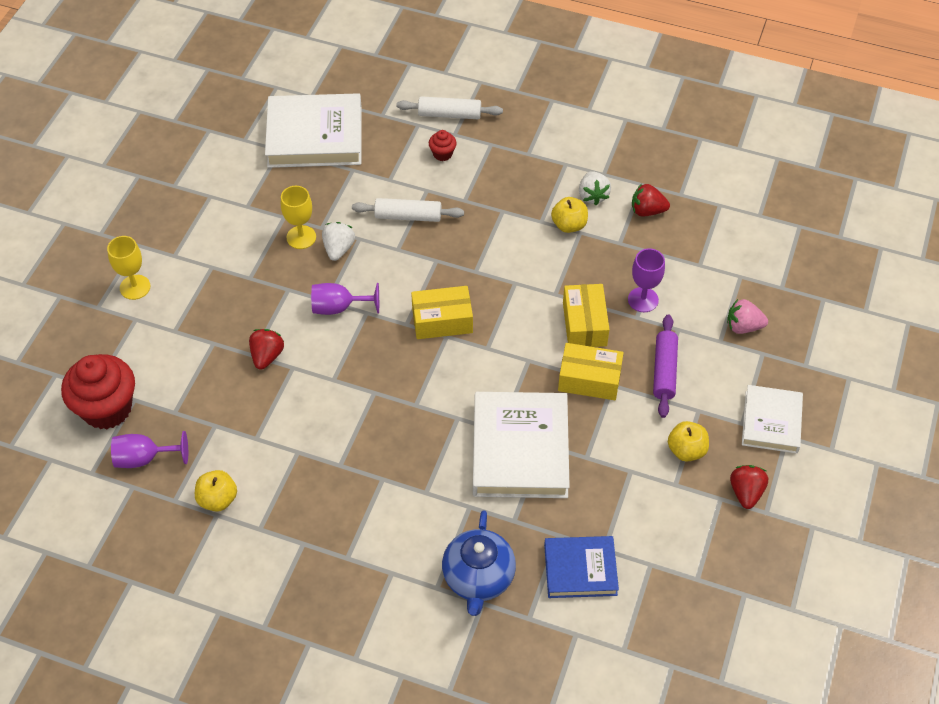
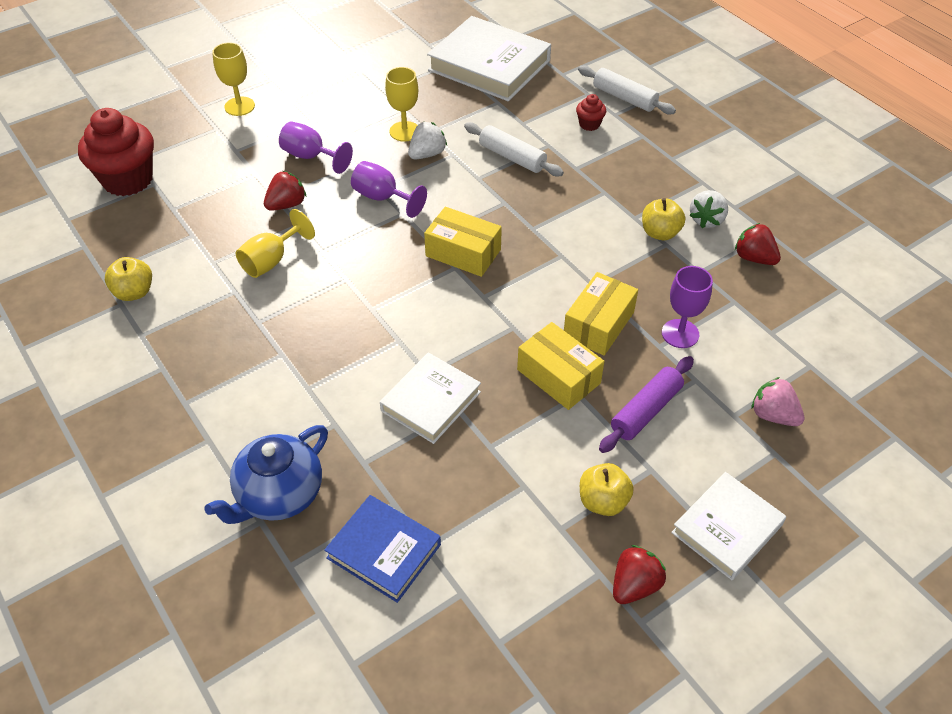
camera: 35 degrees right, 5 degrees down
(144, 458) = (114, 230): purple goblet -> purple goblet (310, 157)
(302, 410) = (271, 261): none -> yellow goblet
(520, 449) = (431, 401): white book -> white book, size x0.60

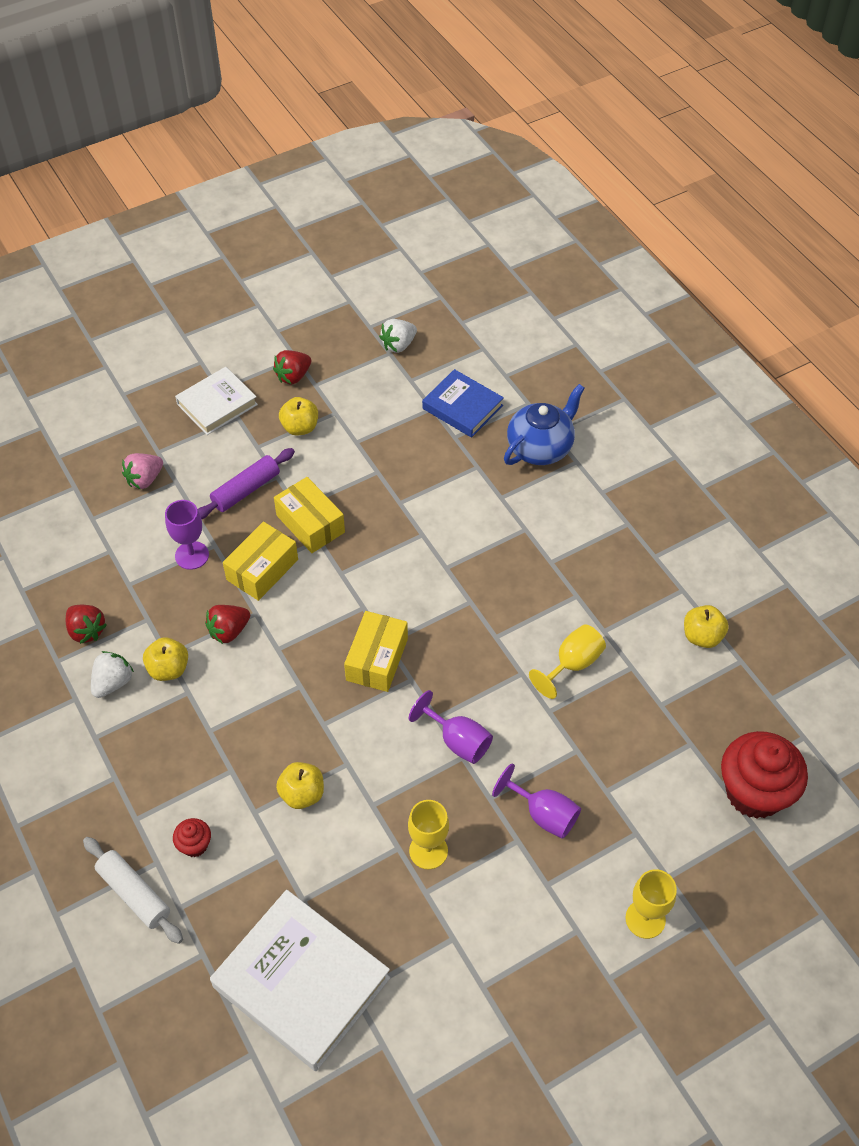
camera: 175 degrees left, 5 degrees up
(287, 205) = (564, 739): red strawberry -> red strawberry (229, 631)
(427, 154) = (403, 807): white strawberry -> white strawberry (398, 345)
(431, 401) = (421, 510): white book -> none
(463, 253) = (377, 659): yellow box -> yellow box turned 75 degrees clockwise
(512, 157) = (302, 794): white rolling pin -> yellow apple
(773, 415) = (144, 479): pink strawberry -> pink strawberry turned 90 degrees clockwise

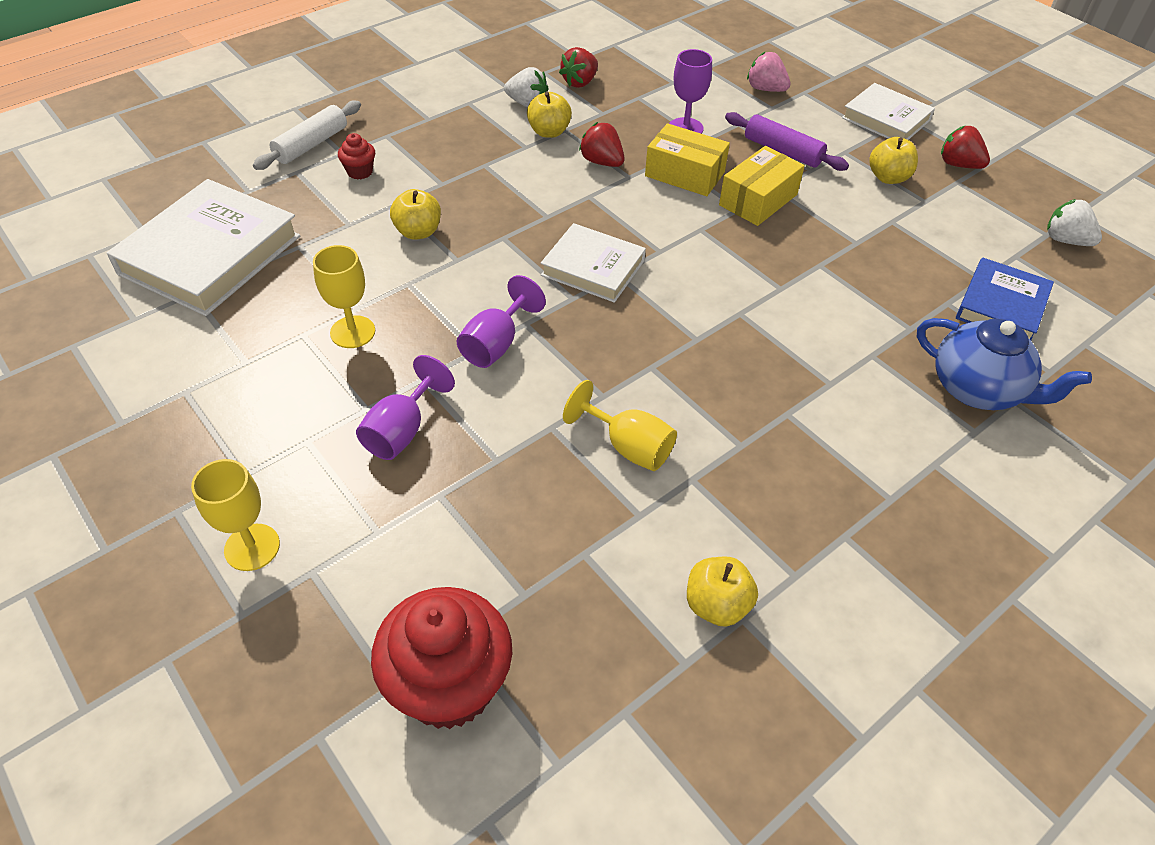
camera: 80 degrees right, 5 degrees down
(377, 659) = (593, 268): yellow box -> white book

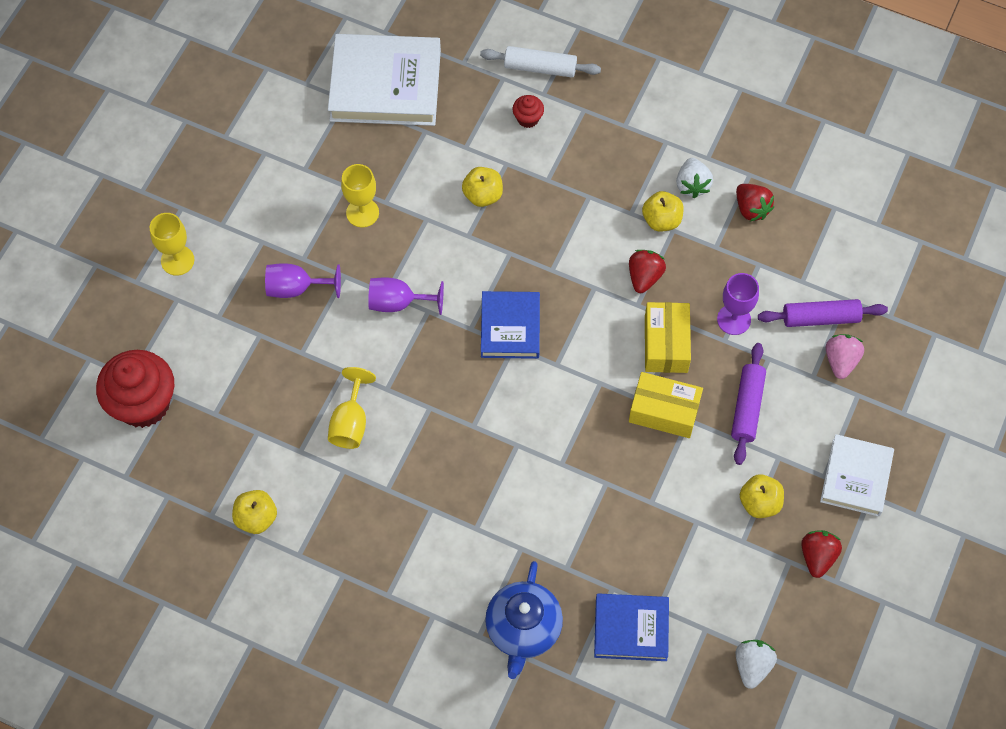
camera: 65 degrees right, 15 degrees up
(580, 82) = (751, 209): red strawberry -> red strawberry turned 135 degrees counterclockwise
(593, 268) = (510, 327): white book -> blue book
(716, 85) = (820, 318): none -> purple rolling pin

